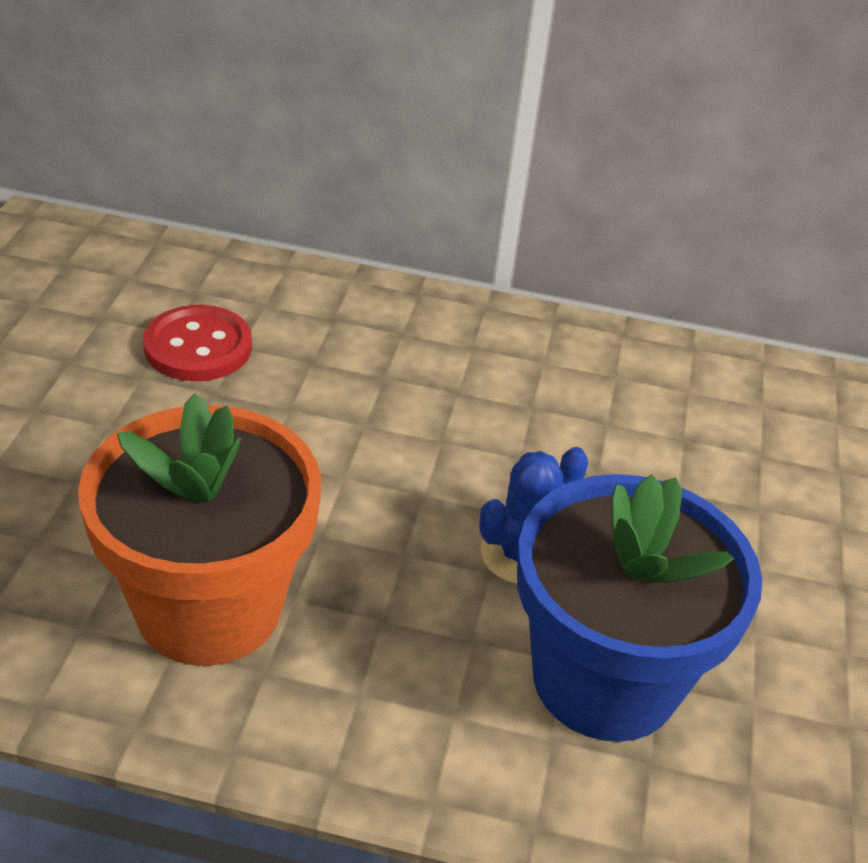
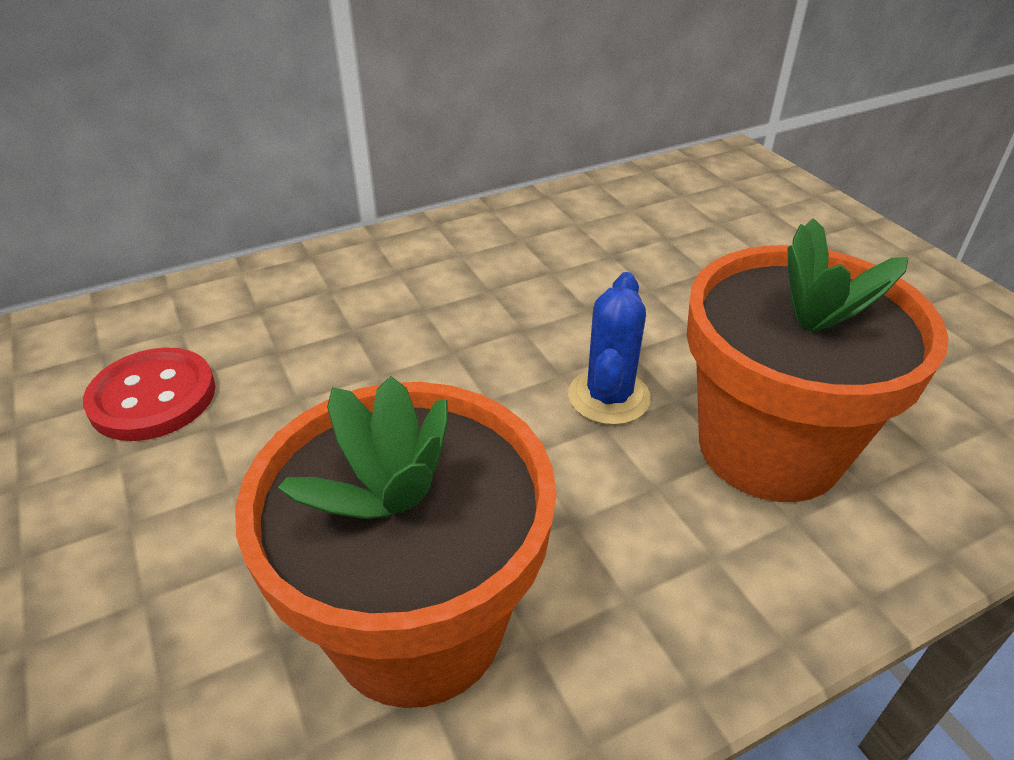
camera: 35 degrees left, 0 degrees up
(605, 679) = (769, 447): blue flower pot -> orange flower pot

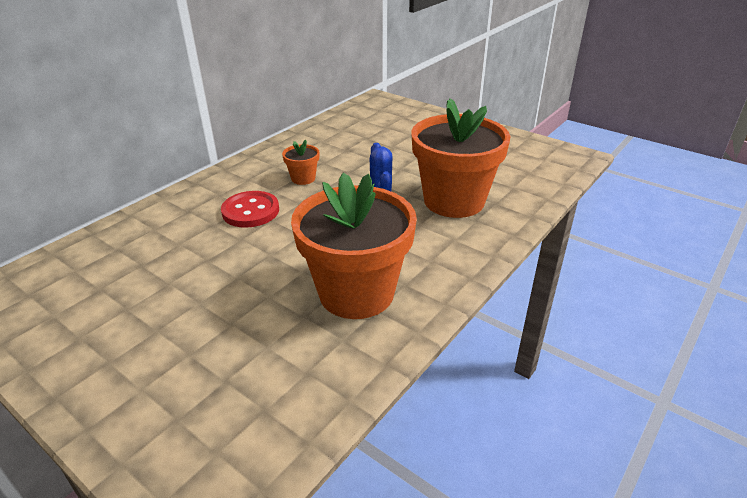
camera: 25 degrees left, 5 degrees down
(153, 397) = (164, 258): red button -> red button (250, 211)
(493, 297) = (303, 178): none -> orange flower pot

